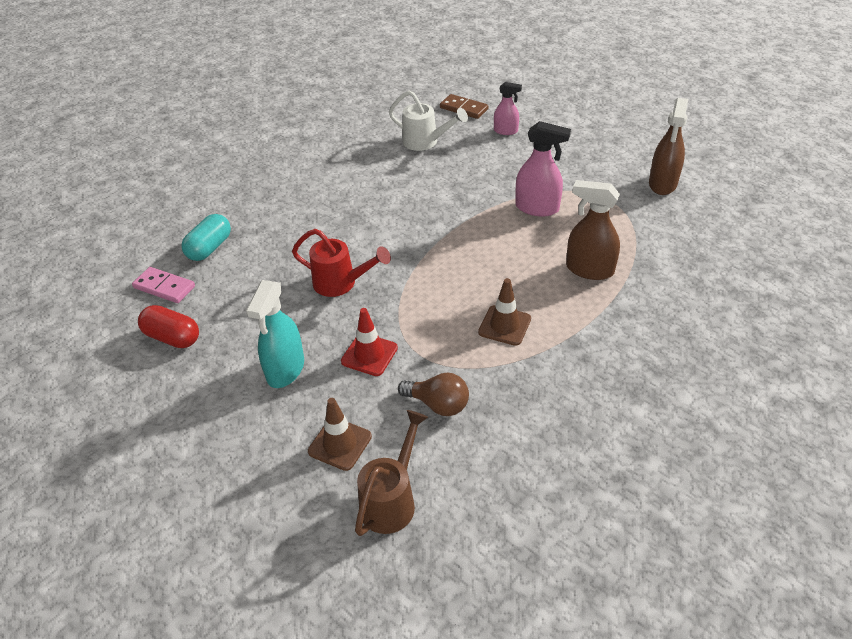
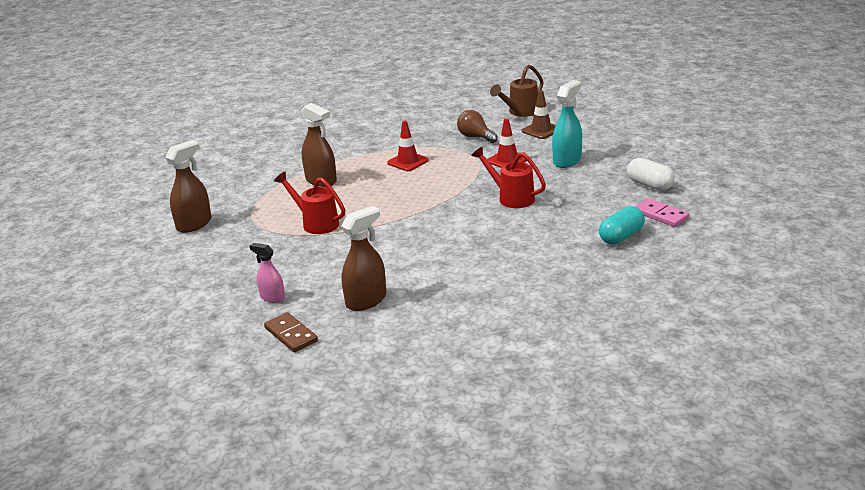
camera: 160 degrees left, 15 degrees down
(172, 337) = (650, 185): red capsule -> white capsule
(425, 142) = (366, 300): white watering can -> brown spray bottle
(504, 325) = (408, 162): brown traffic cone -> red traffic cone
(537, 208) = (316, 223): pink spray bottle -> red watering can

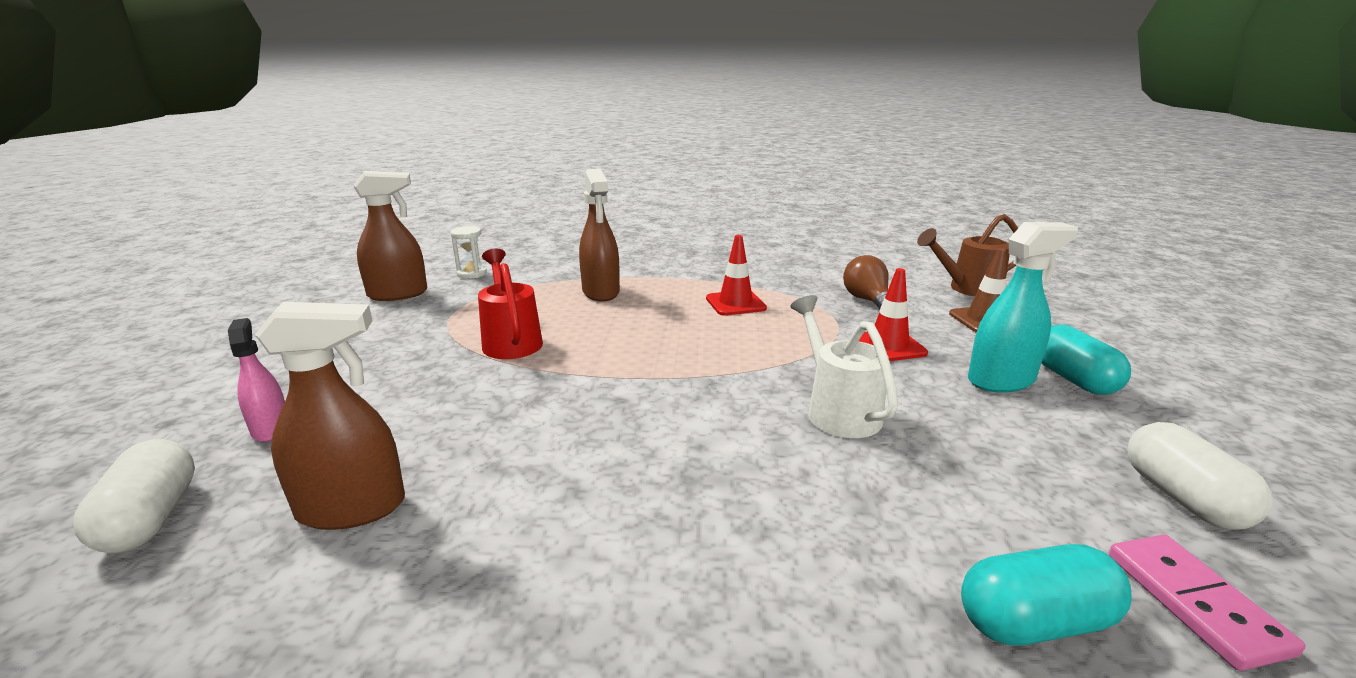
camera: 30 degrees right, 5 degrees down
(216, 196) = (472, 274): none -> white hourglass
(291, 335) = (150, 519): brown domino -> white capsule
(511, 197) = (838, 410): red watering can -> white watering can
(595, 150) = (1073, 379): none -> turquoise capsule

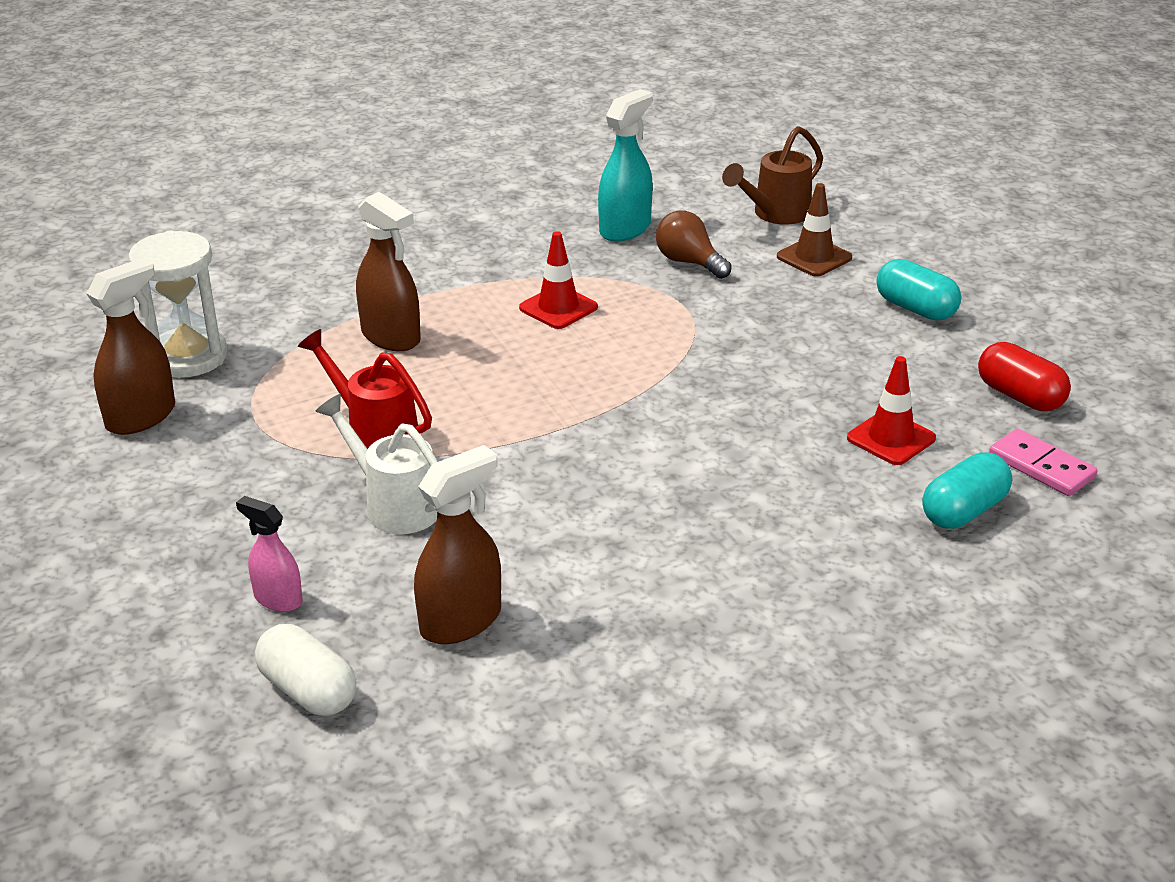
camera: 30 degrees left, 10 degrees up
(472, 274) = (188, 357): white hourglass -> white hourglass, size x1.92
(838, 410) = (753, 404): white watering can -> white watering can (394, 505)
(888, 346) = (748, 319): red traffic cone -> red traffic cone (891, 438)
(1001, 380) = (862, 328): turquoise spray bottle -> turquoise spray bottle (625, 228)
(1183, 498) = (1020, 396): white capsule -> red capsule

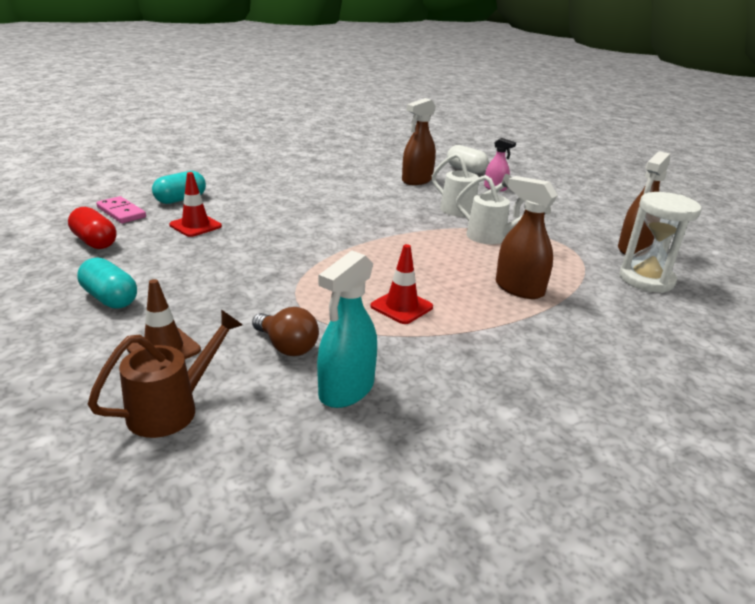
camera: 175 degrees right, 5 degrees down
(375, 433) = (492, 238): red watering can -> white watering can

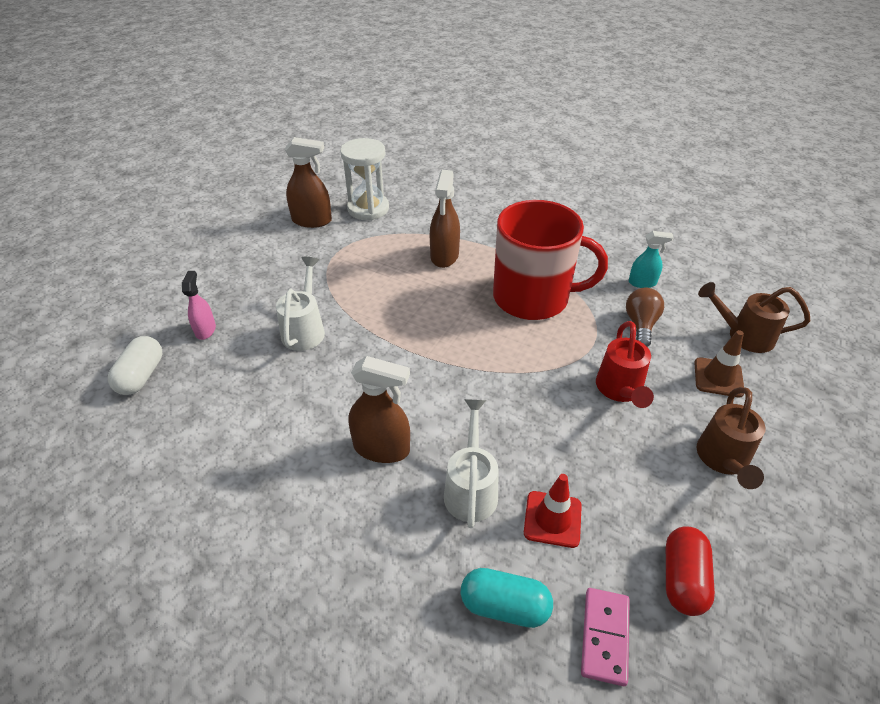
camera: 120 degrees left, 15 degrees up
(110, 298) = (723, 460): turquoise capsule -> brown watering can
(236, 292) = (620, 390): none -> red watering can
(346, 390) = (642, 283): turquoise spray bottle -> turquoise spray bottle, size x0.62
(401, 307) = (533, 297): red traffic cone -> red mug
(417, 180) = (224, 402): brown spray bottle -> brown spray bottle (382, 448)
(492, 238) = (359, 292): white watering can -> white watering can (471, 488)

